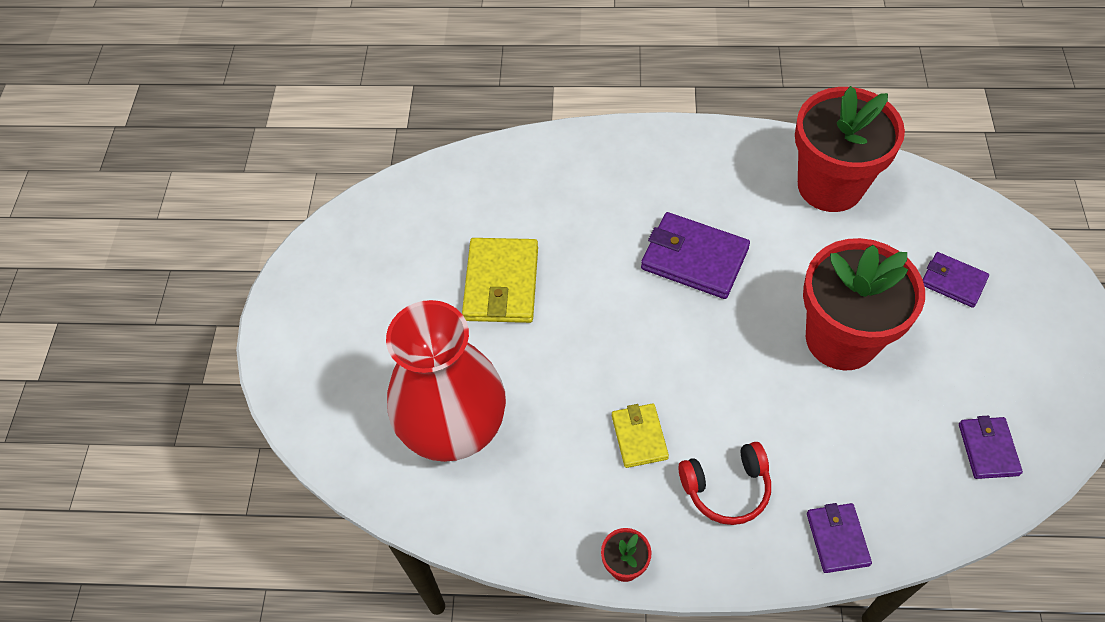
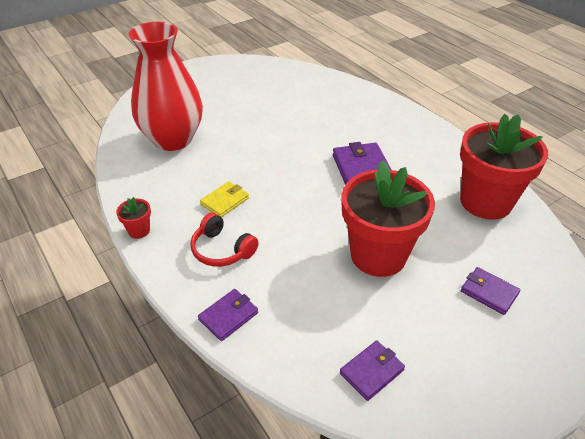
camera: 50 degrees right, 15 degrees down
(501, 283) = (271, 117): yellow wallet -> none
(953, 282) = (489, 292): purple wallet -> purple wallet turned 45 degrees counterclockwise

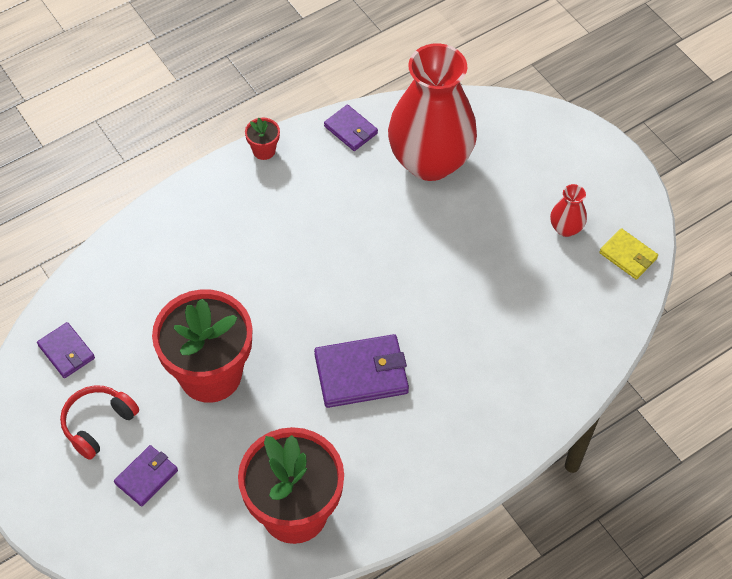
camera: 90 degrees right, 15 degrees up
(222, 250) = (230, 226): red headphones -> red headphones (98, 424)
(225, 201) = (308, 224): yellow wallet -> yellow wallet (628, 255)
(228, 316) = (142, 237): purple wallet -> purple wallet (351, 130)
(240, 87) = (565, 228): none -> red vase

